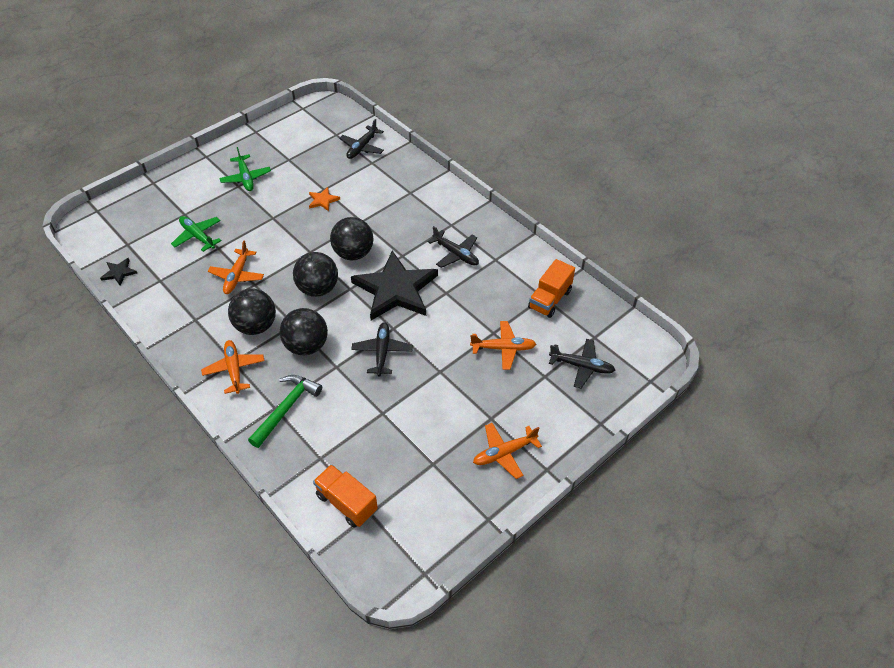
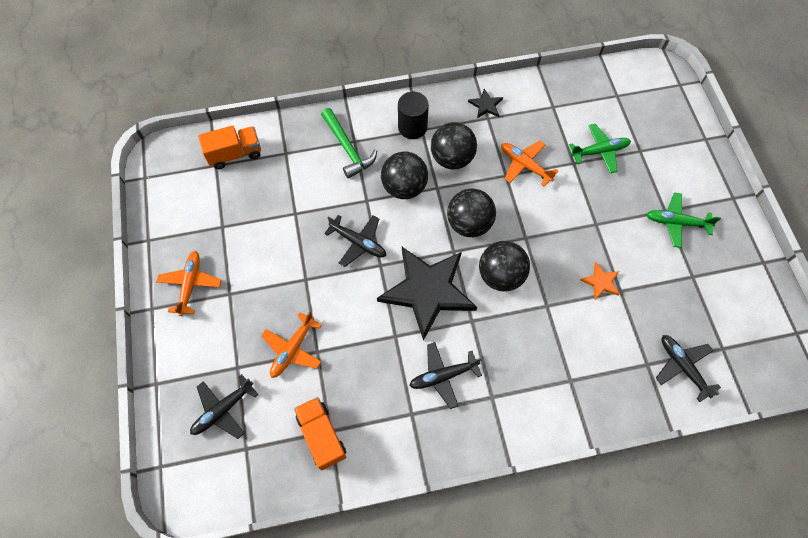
camera: 120 degrees right, 15 degrees up
(119, 272) = (580, 80): black star -> black star (486, 105)
(234, 369) = (412, 127): orange plane -> black cylinder

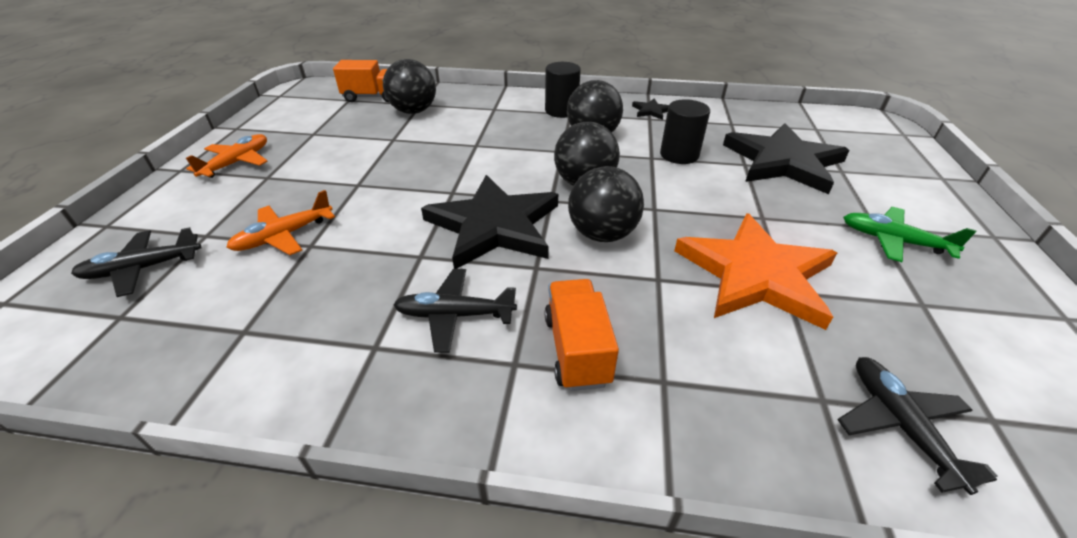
camera: 20 degrees right, 25 degrees down
(321, 436) = (227, 333): orange truck -> orange truck (577, 349)
(347, 148) = (484, 111): green hammer -> none
(358, 243) = (441, 171): black plane -> none
(404, 187) = (524, 144): black ball -> black ball (414, 111)
(525, 165) = (679, 155): orange plane -> black cylinder
(599, 151) = (783, 162): green plane -> black star
(601, 282) = (755, 274): orange star -> orange star, size x2.45

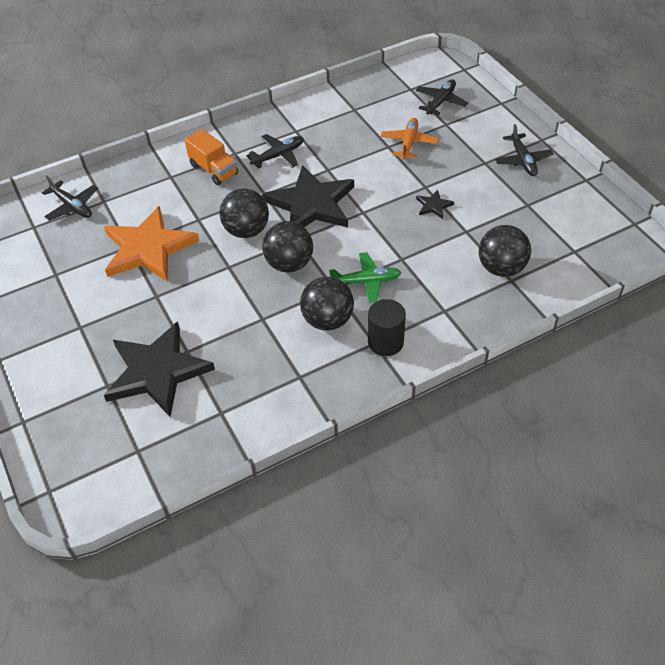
camera: 145 degrees right, 10 degrees up
(237, 162) = (522, 160): orange plane -> black plane
(373, 97) = (563, 265): orange truck -> none
(651, 111) = (306, 391): black star -> black star (433, 206)
(679, 155) = (243, 334): black cylinder -> none
(893, 241) = (69, 318): green plane -> green plane (366, 281)

